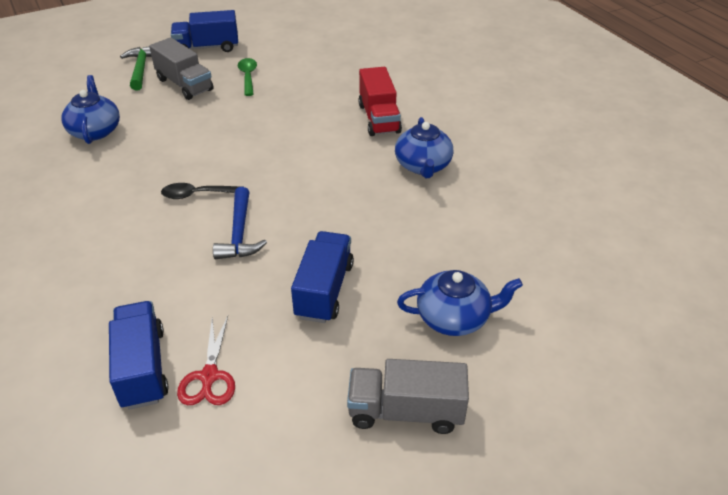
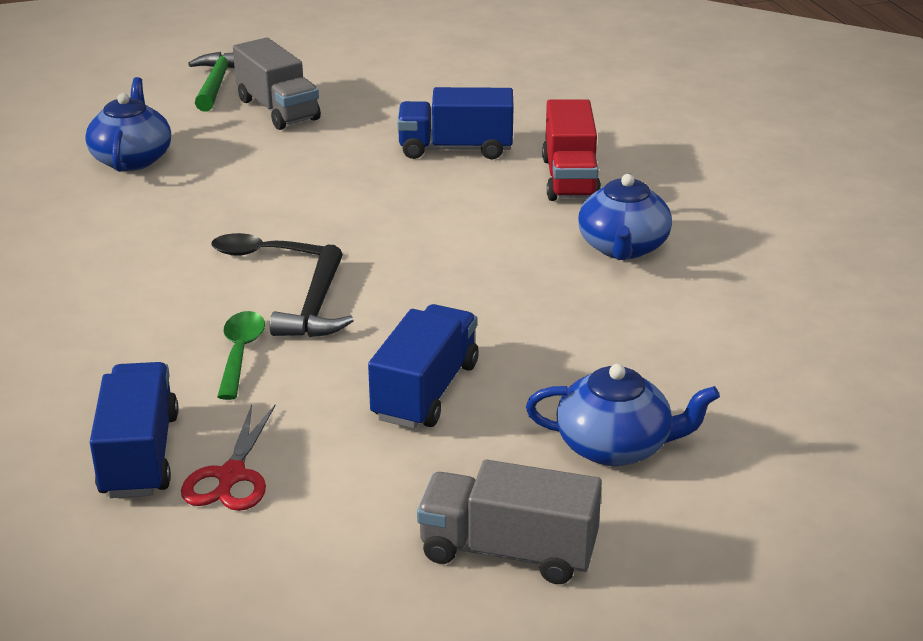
camera: 10 degrees right, 10 degrees down
(207, 48) = (324, 63): blue truck -> blue truck (455, 149)
(239, 233) = (316, 308): blue hammer -> black hammer
(248, 76) = (378, 106): green spoon -> green spoon (240, 353)

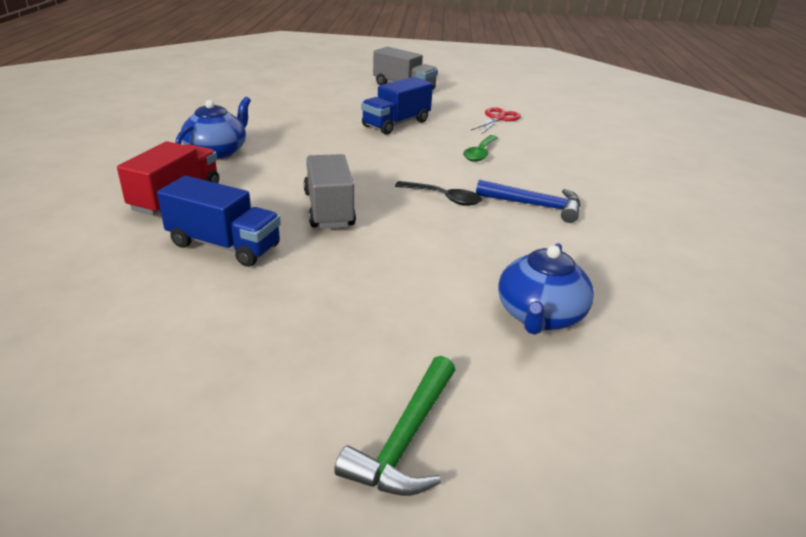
camera: 160 degrees left, 0 degrees up
(139, 272) = (535, 205): none -> blue hammer
(139, 455) = (537, 131): blue truck -> none
(278, 109) = (351, 351): grey truck -> grey truck (329, 209)
(316, 308) = (427, 163): black hammer -> none
(615, 446) = (335, 97): blue teapot -> none

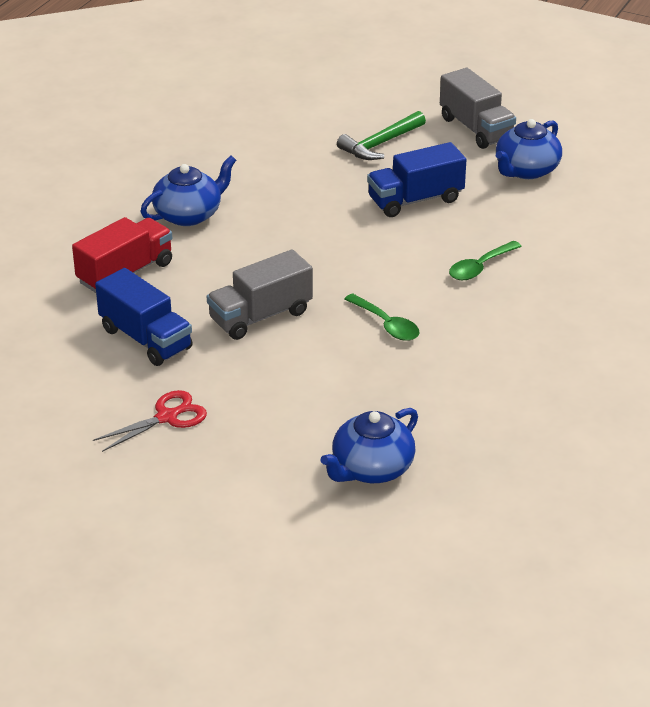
camera: 25 degrees right, 5 degrees up
(329, 209) = (260, 316): grey truck -> grey truck turned 135 degrees counterclockwise
(405, 440) = (196, 530): green hammer -> green hammer (380, 144)
(444, 198) = (386, 325): black spoon -> green spoon
(457, 102) = (526, 170): none -> blue teapot
(498, 119) = (554, 211): red scissors -> red scissors (166, 417)
(535, 205) = (477, 354): blue hammer -> none

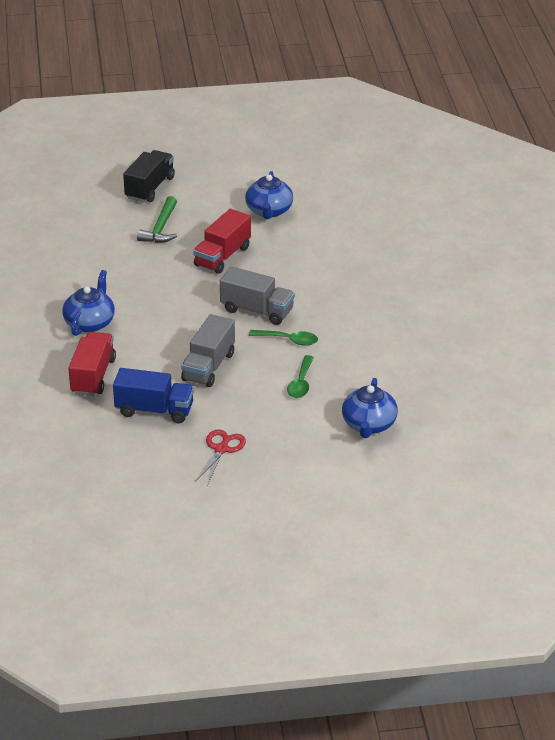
camera: 35 degrees left, 0 degrees up
(415, 200) = (222, 256): blue truck -> red truck
(416, 98) = (150, 188): none -> black truck
(476, 128) = (210, 195): grey truck -> grey truck (257, 310)
(480, 267) = (305, 283): green spoon -> green spoon (301, 383)

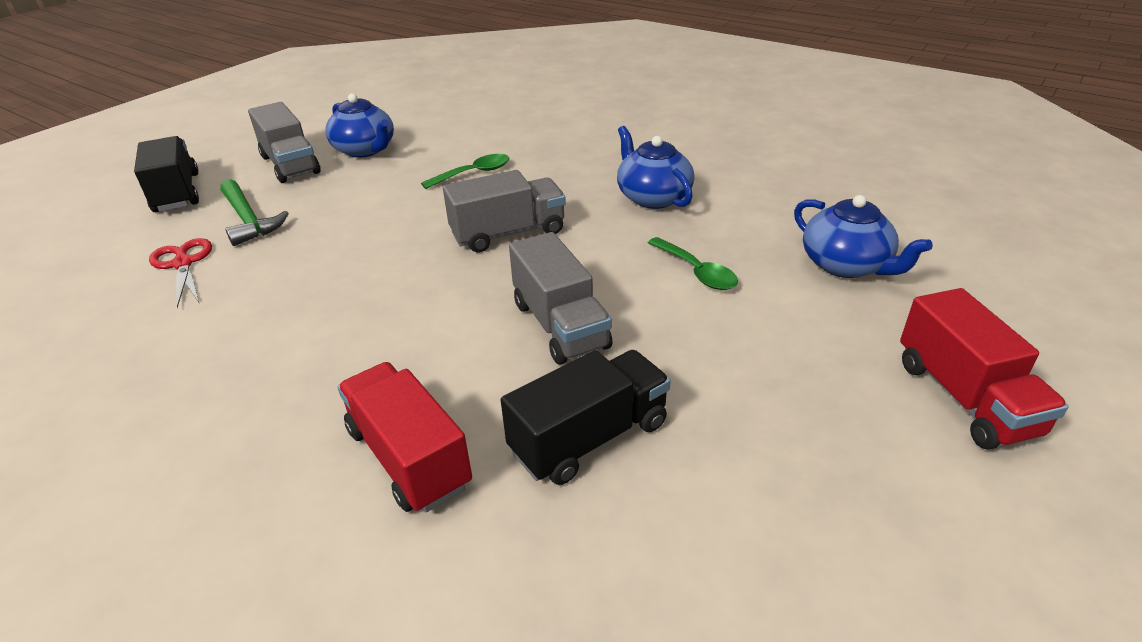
camera: 45 degrees left, 0 degrees up
(90, 323) = (290, 380): blue teapot -> blue teapot (653, 197)
(154, 410) = (589, 438): blue truck -> black truck
(220, 199) = (290, 164): none -> grey truck
(221, 449) = (776, 421): red scissors -> red scissors (183, 264)
(222, 256) = (376, 207): red truck -> red truck (964, 397)
(288, 340) = (598, 240): green spoon -> green spoon (473, 173)

